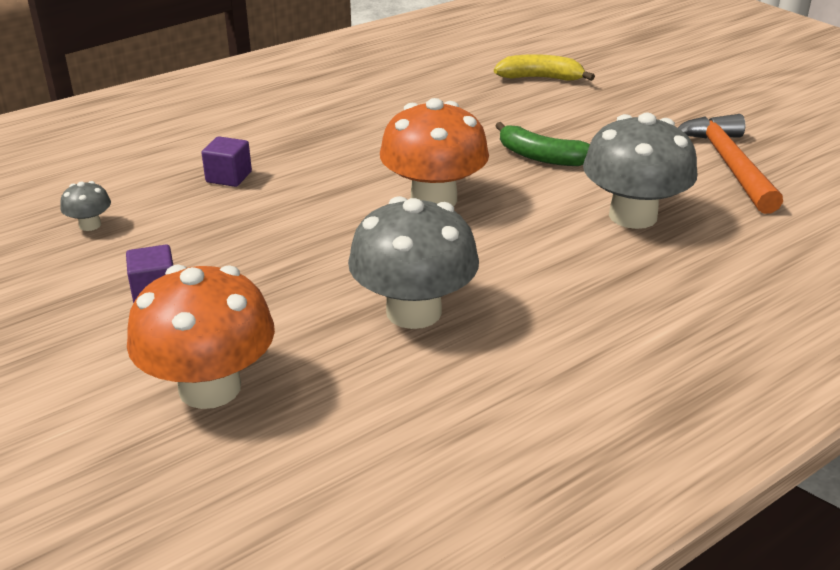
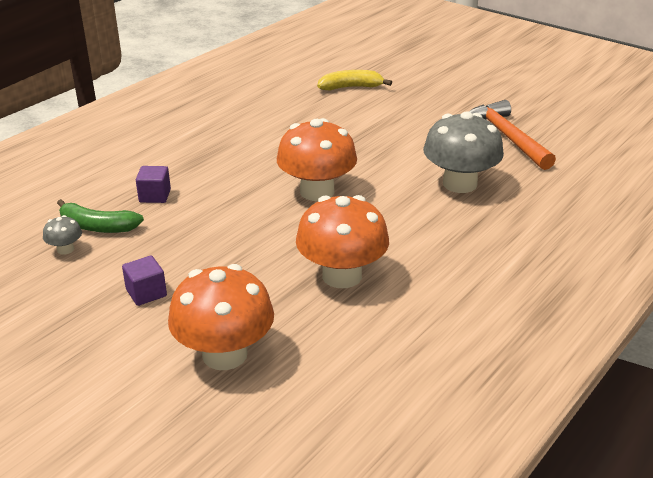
camera: 15 degrees left, 0 degrees up
(413, 311) = (342, 276): grey mushroom -> orange mushroom
(541, 157) = (378, 149): green banana -> green banana (97, 227)

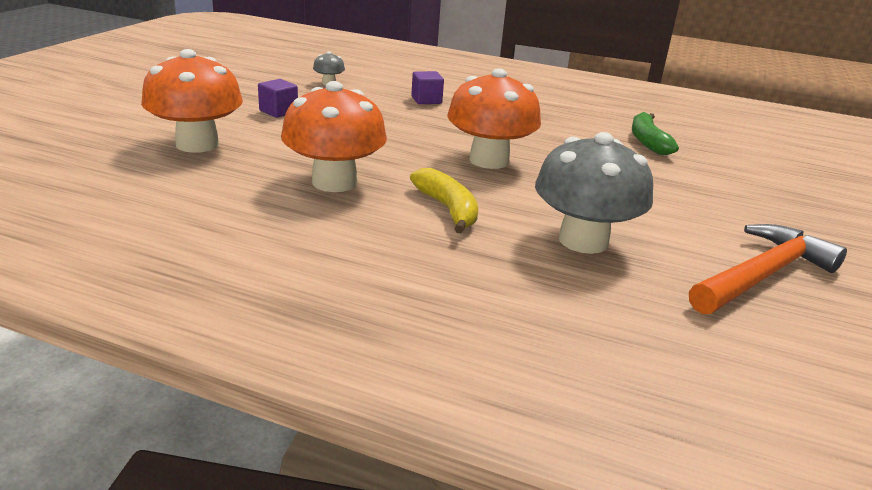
camera: 70 degrees right, 5 degrees down
(97, 227) = (366, 88): green banana -> green banana (648, 141)
(351, 87) = (750, 162): yellow banana -> yellow banana (448, 209)

